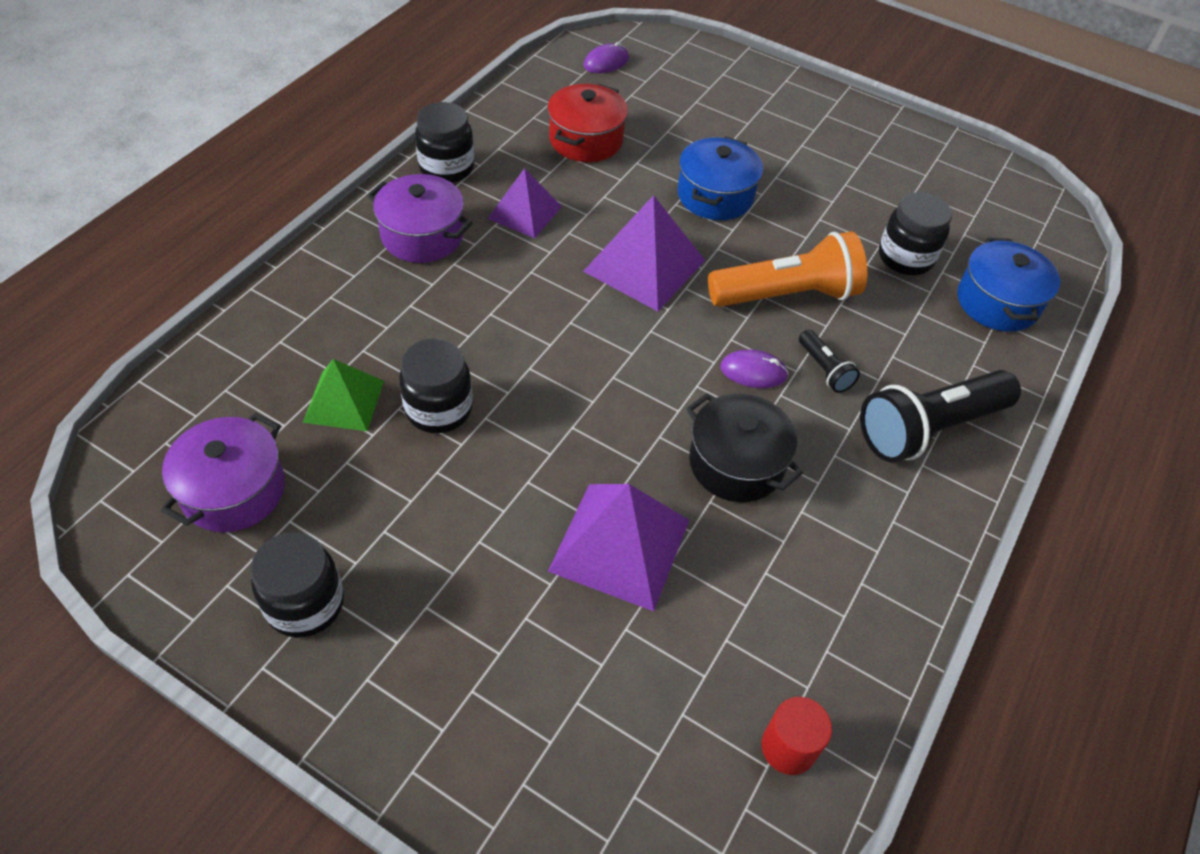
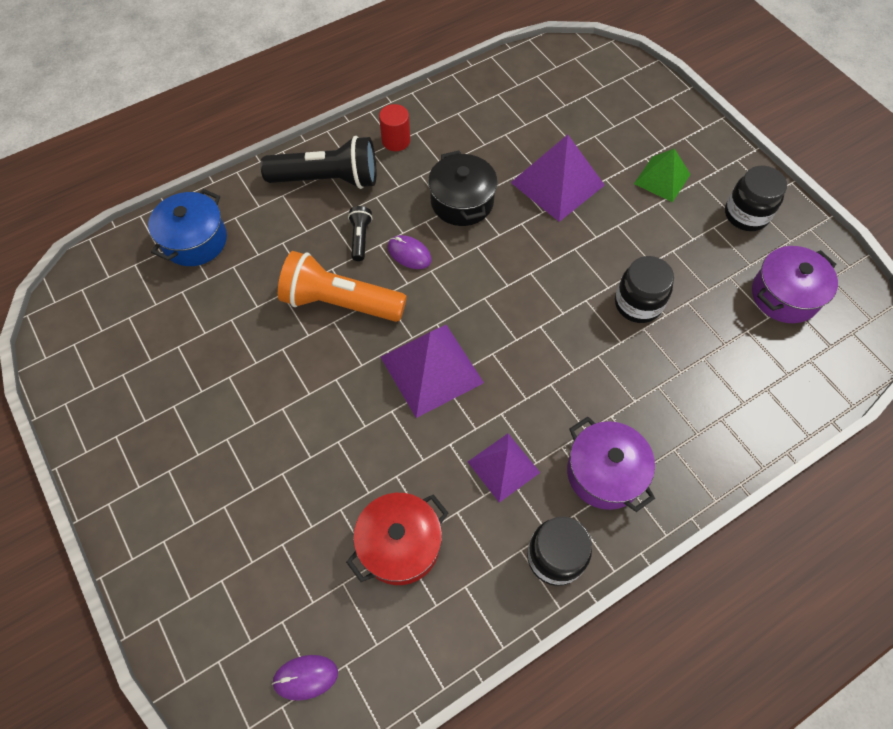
camera: 150 degrees left, 10 degrees up
(344, 401) = (703, 333): green pyramid -> green pyramid (662, 179)
(715, 196) = (324, 421): blue pot -> none
(788, 747) = (523, 78): red cylinder -> red cylinder (396, 141)
(905, 257) = (223, 300): black jar -> none

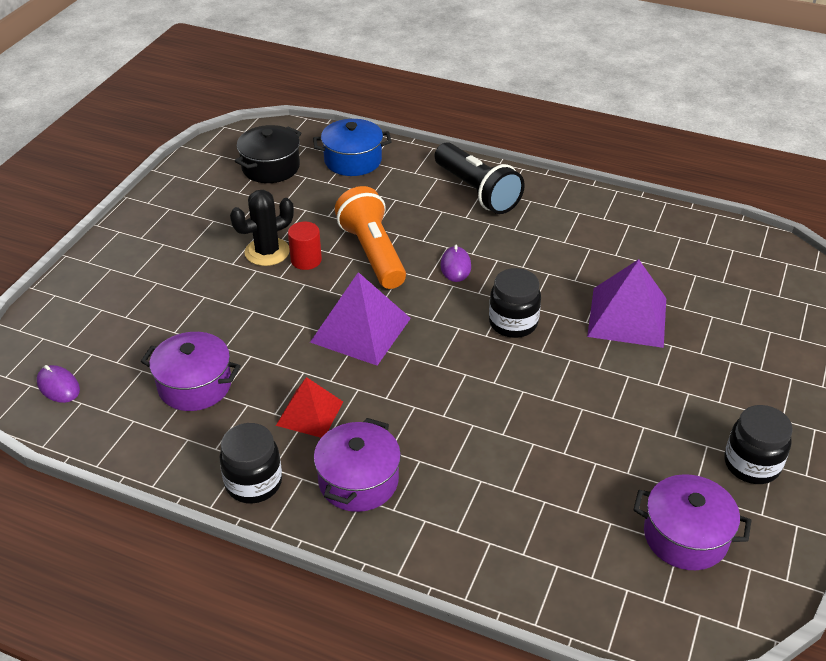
camera: 55 degrees right, 20 degrees down
(264, 385) = (267, 252): none -> black cactus
(360, 238) = (441, 234): black flashlight -> none
(396, 141) = (557, 206): red cylinder -> red cylinder (306, 260)
(400, 545) = (195, 385): red pot -> purple pot
(462, 202) = (539, 270): black pot -> black pot (270, 167)
(503, 467) = (310, 413): purple pyramid -> red pyramid
(638, 304) = (555, 428): black jar -> black jar (513, 323)
(662, 179) = (719, 383): green pyramid -> none

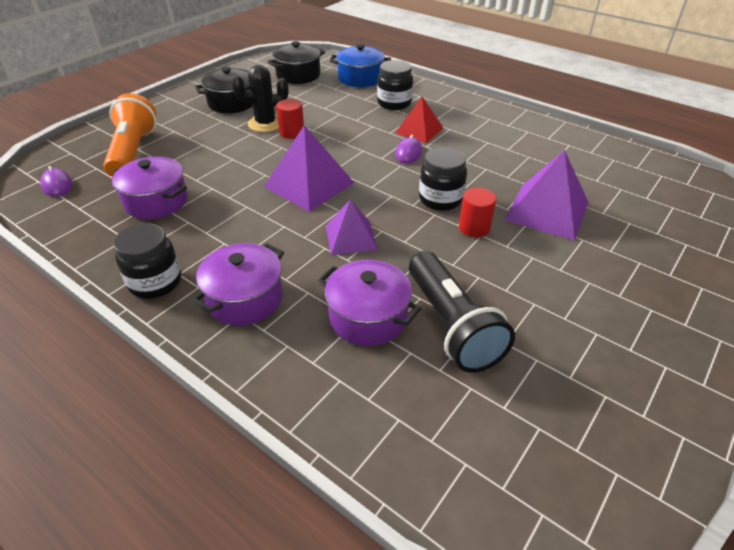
camera: 15 degrees right, 0 degrees up
(207, 226) = (232, 103): none -> black pot
(310, 413) = (234, 237): red pyramid -> red pyramid (419, 130)
(373, 253) = (346, 135): orange flashlight -> orange flashlight (133, 152)
(436, 388) = (350, 237): none -> purple pyramid
(477, 191) = (447, 108): black flashlight -> black flashlight (451, 325)
(559, 352) = (474, 228): none -> red cylinder
(685, 536) = (549, 420): purple pot -> purple pot (368, 317)
(751, 464) = (642, 361): black jar -> black jar (394, 103)

